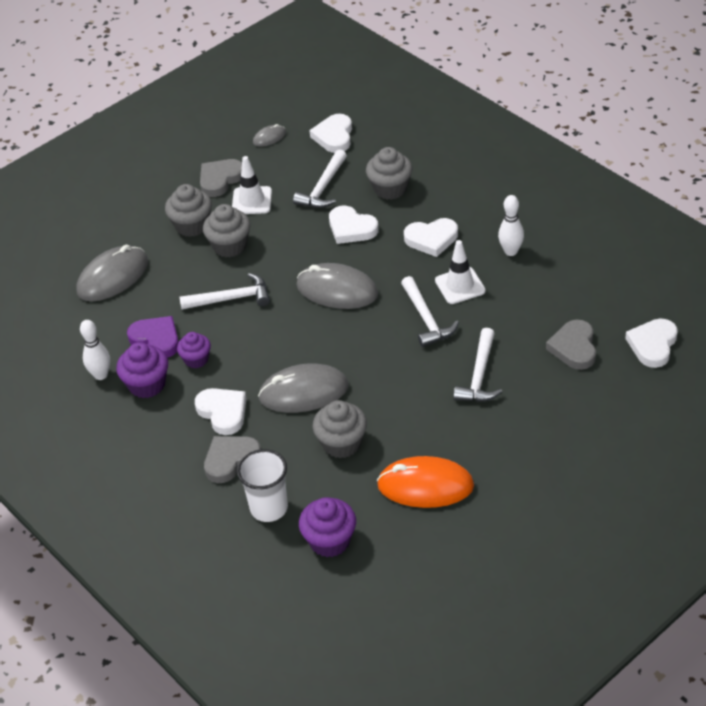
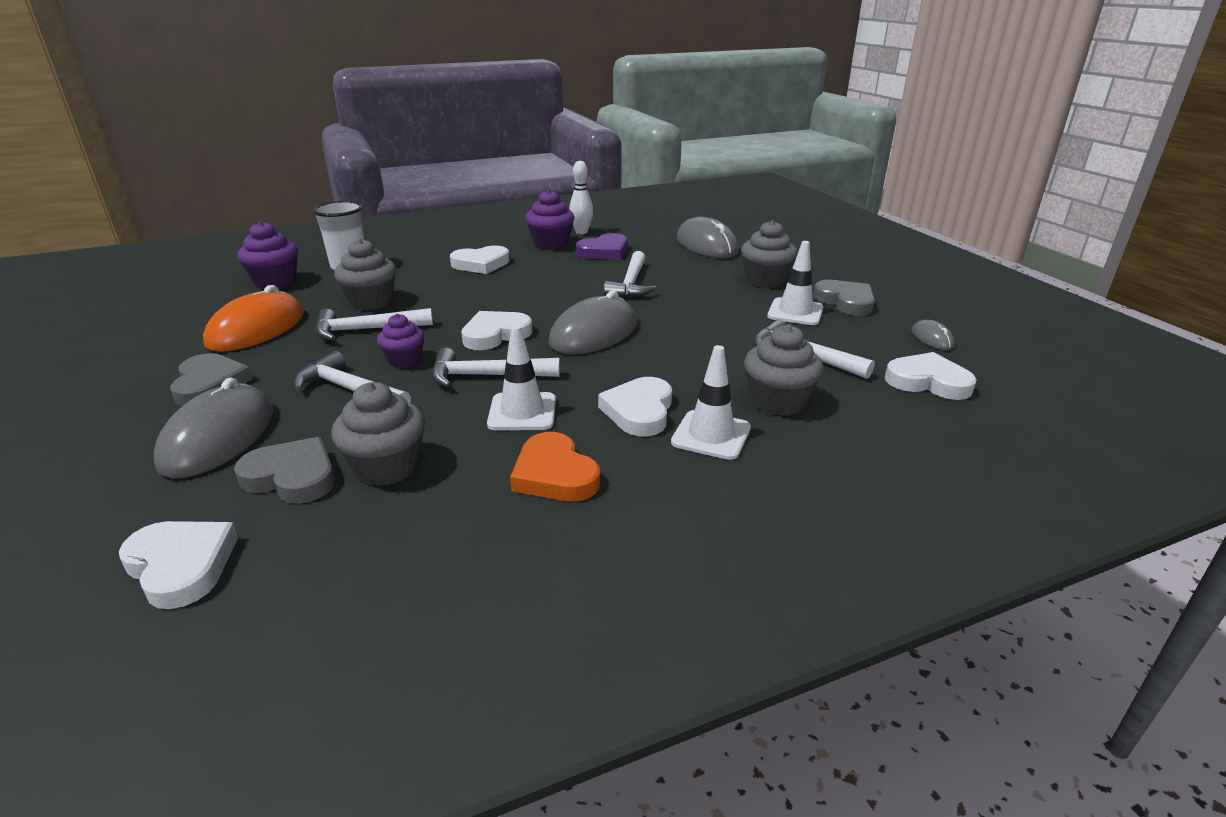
camera: 105 degrees right, 15 degrees down
(196, 359) = (560, 262): purple cupcake -> purple cupcake (404, 360)
(230, 246) = (718, 292): grey cupcake -> grey cupcake (387, 467)
(231, 460) = (422, 261): grey heart -> grey heart (210, 384)
(303, 392) = (460, 296): grey mouse -> grey mouse (218, 437)
(351, 228) = (704, 360): white heart -> white heart (495, 334)
(393, 416) = (367, 330): none -> white hammer
(441, 206) = (711, 435): none -> white traffic cone
(511, 251) = (554, 474): white bowling pin -> orange heart

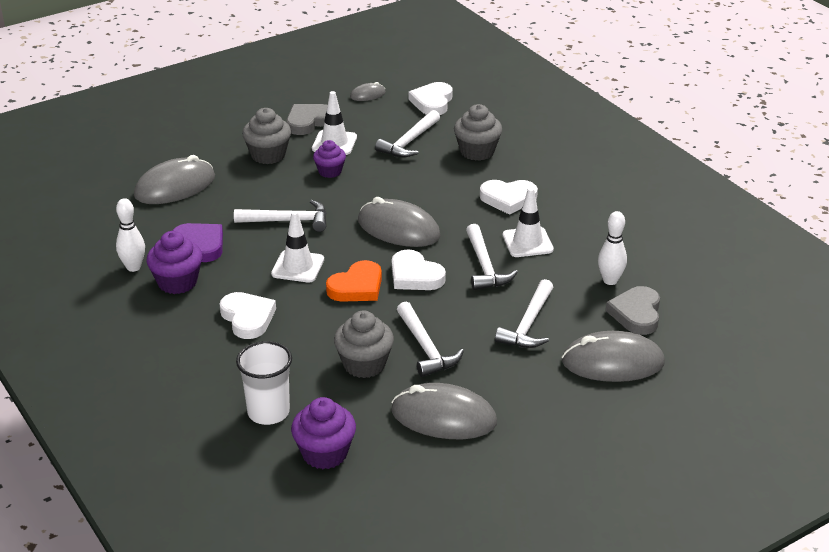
camera: 100 degrees left, 5 degrees up
(181, 566) = (723, 323): white heart -> none
(210, 384) = (548, 400): grey heart -> none
(256, 329) = (443, 417): orange mouse -> grey mouse
(387, 467) = (610, 280): grey cupcake -> white bowling pin
(404, 360) = (474, 311): purple cupcake -> purple cupcake (330, 171)
(554, 474) = (588, 220): orange heart -> orange heart (357, 287)
(711, 435) = (525, 173): white traffic cone -> white traffic cone (298, 267)

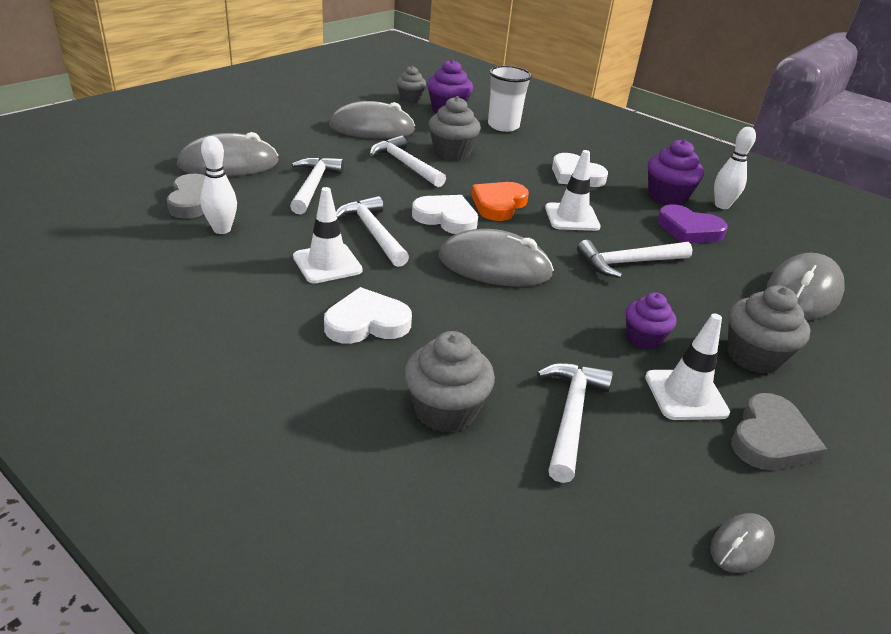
camera: 160 degrees right, 0 degrees up
(365, 489) = (410, 98): none -> grey cupcake
(432, 102) = (596, 546): white heart -> none

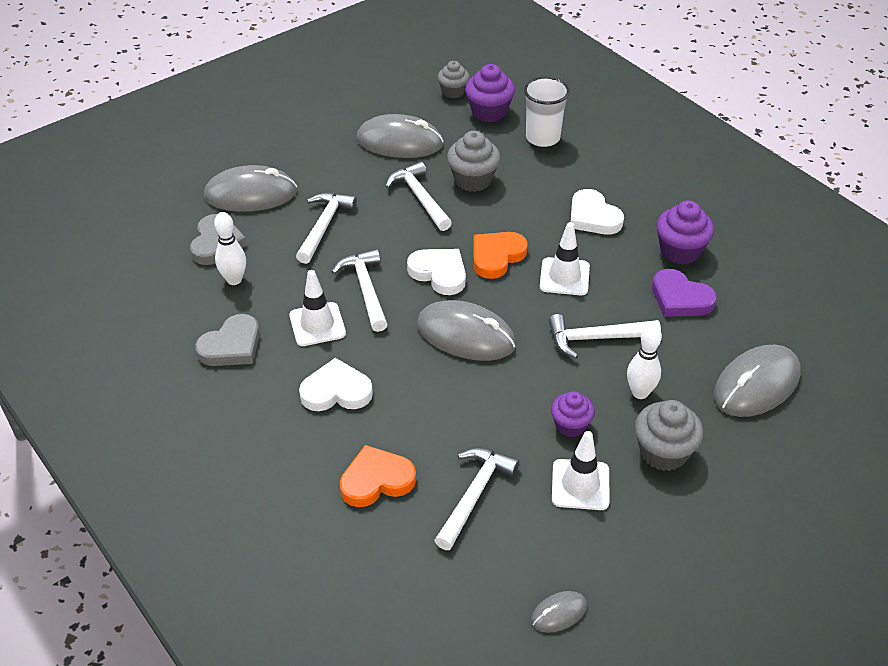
camera: 15 degrees right, 10 degrees up
(445, 410) = (376, 480): grey cupcake -> orange heart
(722, 205) = (735, 266): white bowling pin -> white bowling pin (640, 393)
(771, 439) = (632, 532): grey heart -> grey heart (231, 346)

